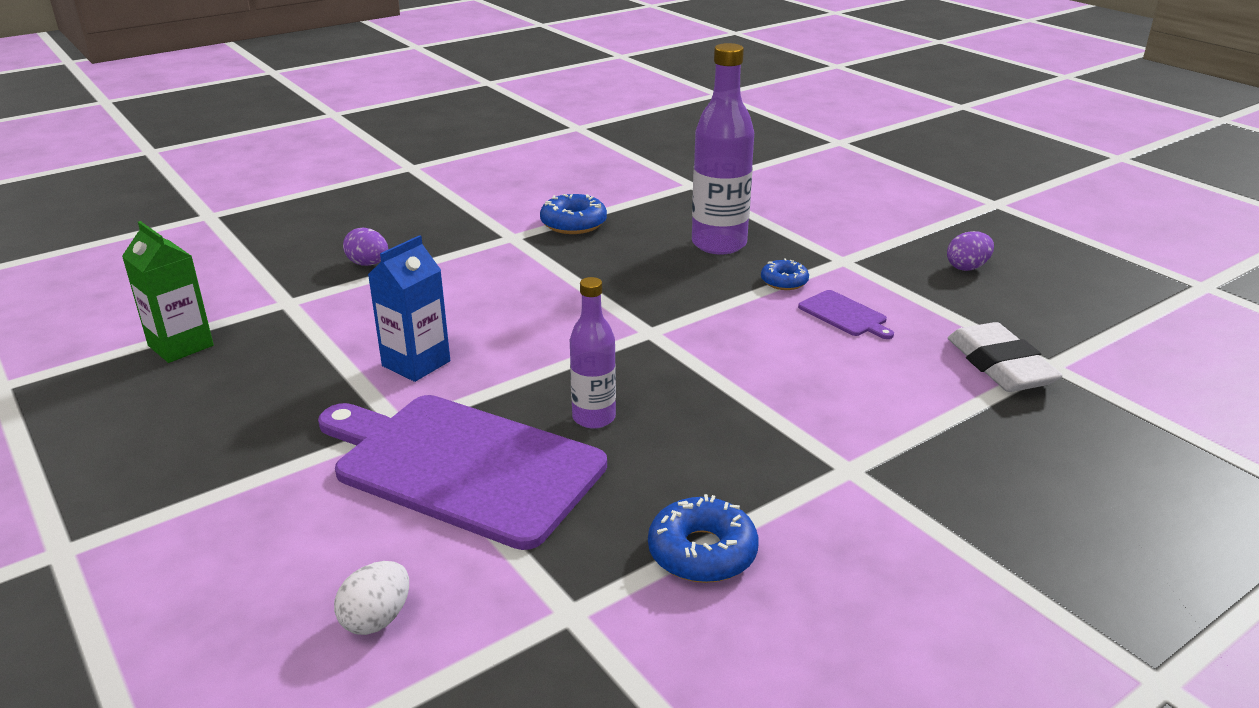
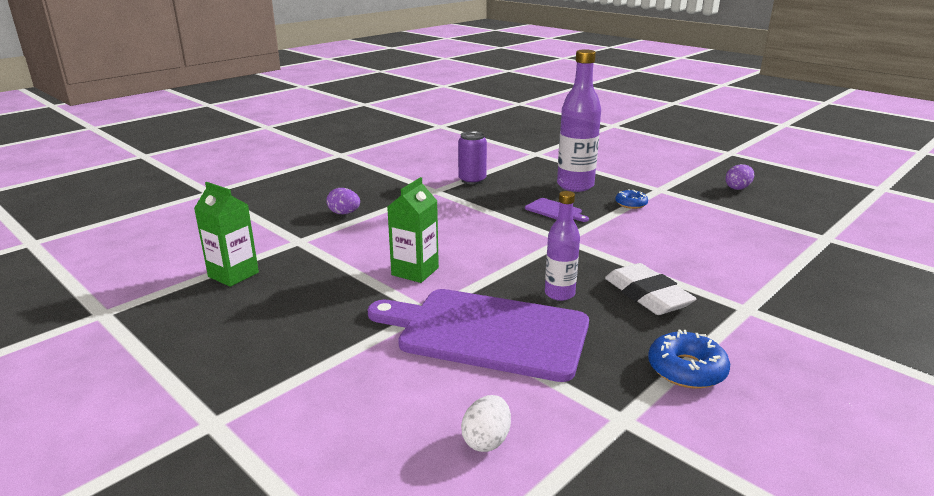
camera: 10 degrees left, 5 degrees down
(416, 363) = (415, 271): blue carton -> green carton
(573, 223) = (472, 180): blue donut -> purple can
(844, 315) = (682, 220): purple cutting board -> purple cutting board (555, 211)
(1000, 366) = (796, 241): white eraser -> white eraser (647, 295)

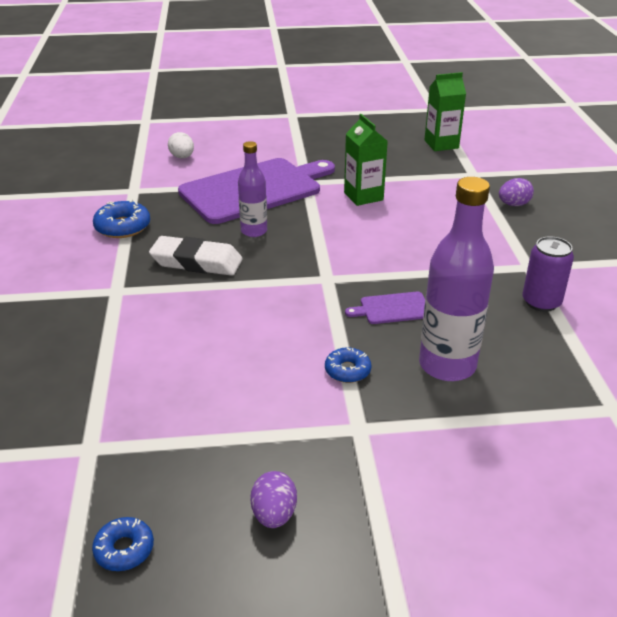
camera: 130 degrees right, 10 degrees up
(823, 205) = (124, 549): none -> blue donut

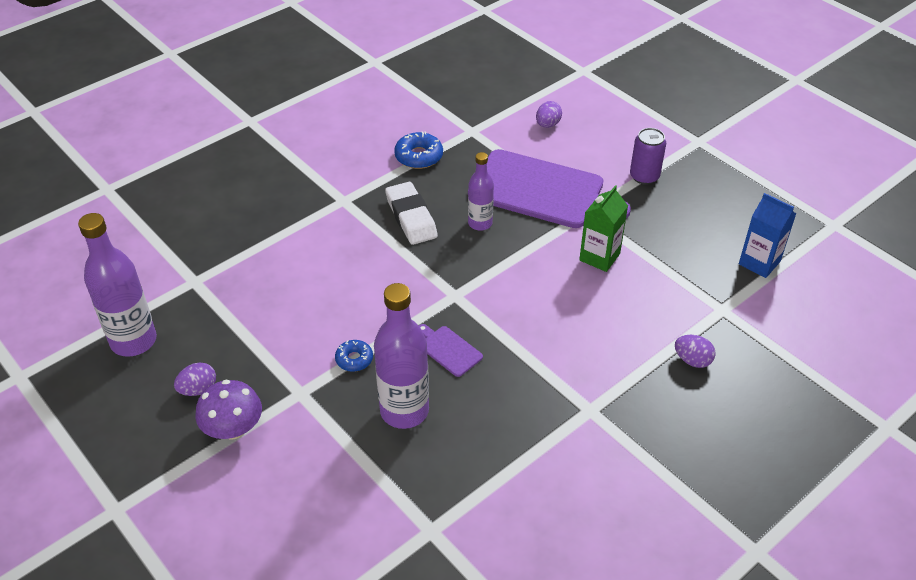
camera: 55 degrees right, 10 degrees up
(124, 549) = (133, 341): blue donut -> purple bottle
(182, 157) = (547, 124): white egg -> purple egg
(366, 506) = (233, 429): none -> purple mushroom
(441, 144) = (759, 263): green carton -> blue carton
(541, 302) = (540, 437): purple can -> purple can (644, 176)

